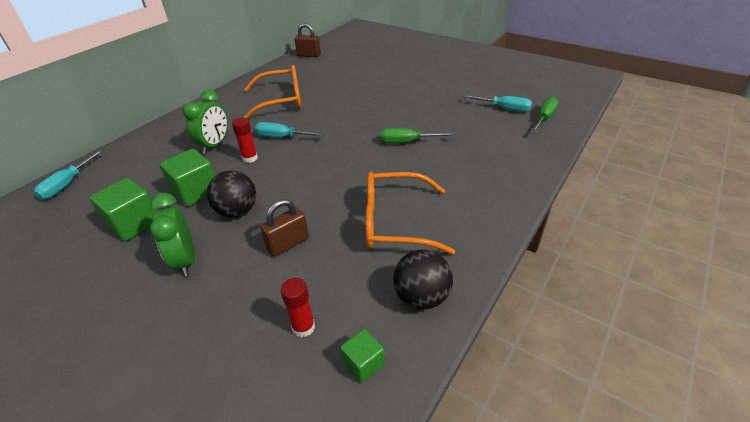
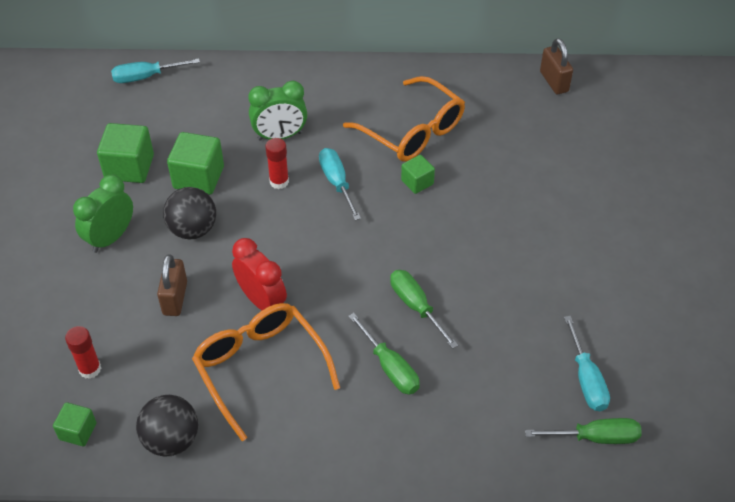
camera: 55 degrees right, 10 degrees up
(288, 244) = (175, 298): brown padlock -> brown padlock turned 75 degrees clockwise
(319, 111) = (417, 182): none -> green cube
(338, 200) = (262, 301): none -> red clock
(443, 167) = (389, 367): none -> green screwdriver

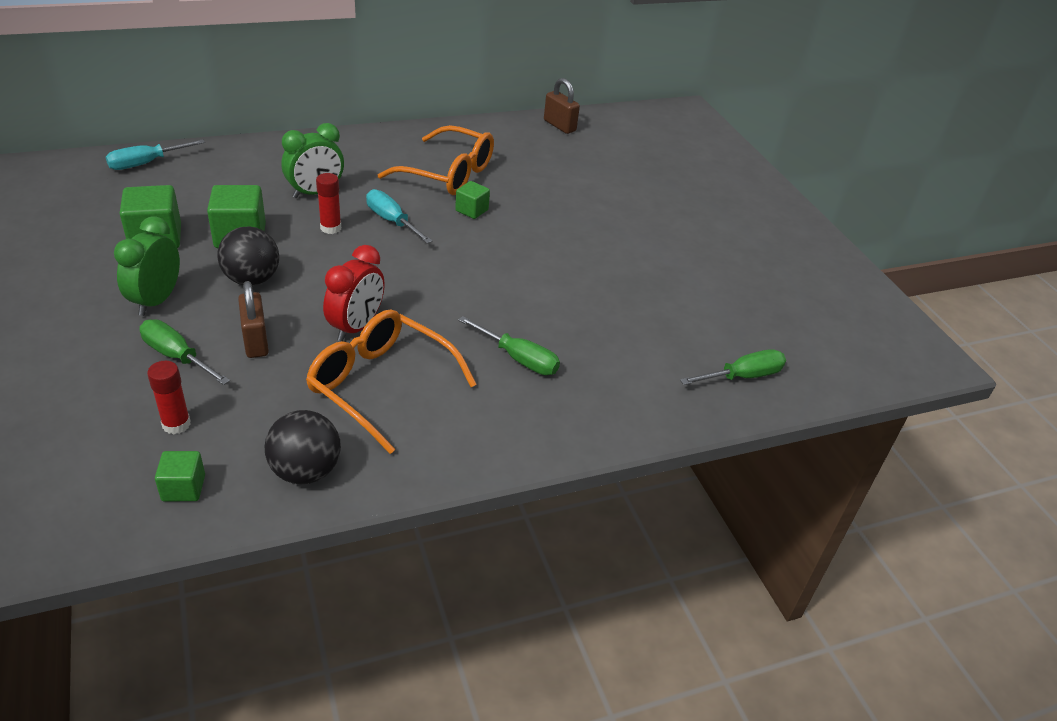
camera: 25 degrees left, 10 degrees down
(262, 301) = (356, 327): red clock -> red clock turned 90 degrees clockwise
(416, 307) = (520, 305): green screwdriver -> green screwdriver (177, 356)
(586, 378) = (708, 333): turquoise screwdriver -> none

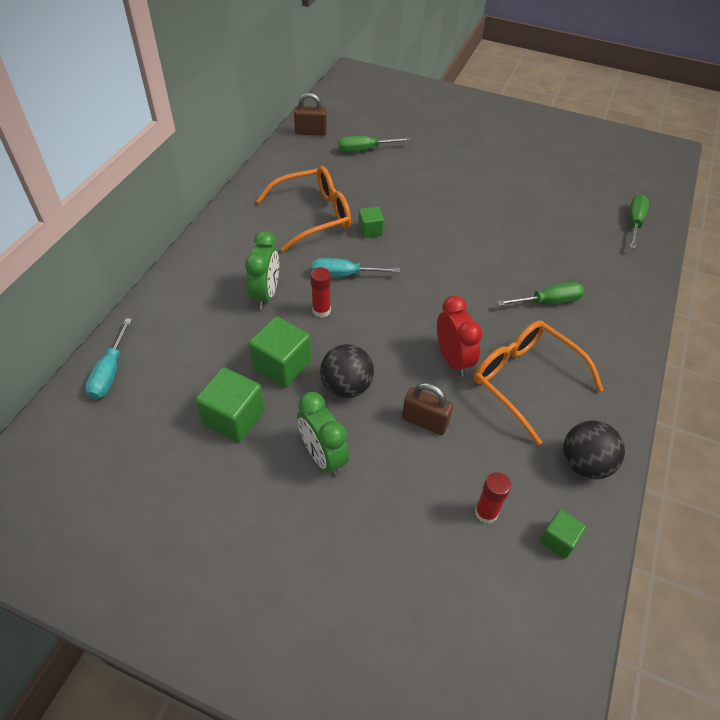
camera: 45 degrees left, 10 degrees up
(177, 356) = (406, 476): green screwdriver -> green screwdriver (365, 149)
(380, 385) = (525, 380): orange glasses -> orange glasses turned 60 degrees clockwise

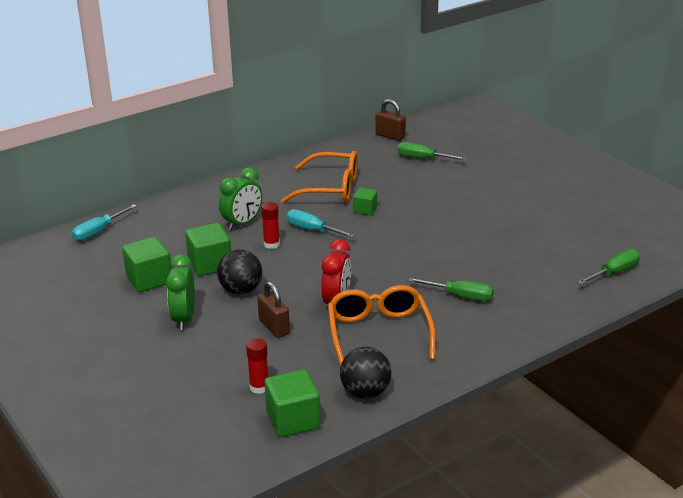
camera: 35 degrees right, 20 degrees down
(558, 540) = (293, 420): green cube -> green cube, size x1.73

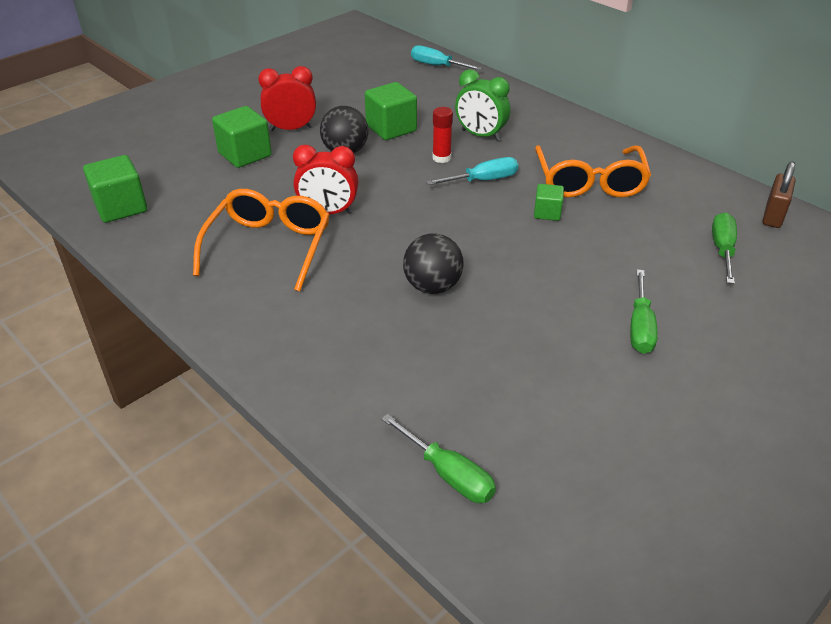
camera: 80 degrees right, 10 degrees up
(149, 280) = (357, 102): green cube -> green cube (245, 154)
(183, 319) = (291, 129): green clock -> red clock
(259, 387) = (176, 182): red glue stick -> none
(274, 327) = (278, 178): brown padlock -> none
(313, 230) = (482, 180): turquoise screwdriver -> turquoise screwdriver turned 45 degrees clockwise
(365, 392) = (158, 246): black ball -> black ball (432, 286)
(379, 333) = (269, 246): orange glasses -> orange glasses turned 60 degrees counterclockwise
(460, 296) = (354, 305): green screwdriver -> green screwdriver (640, 326)

